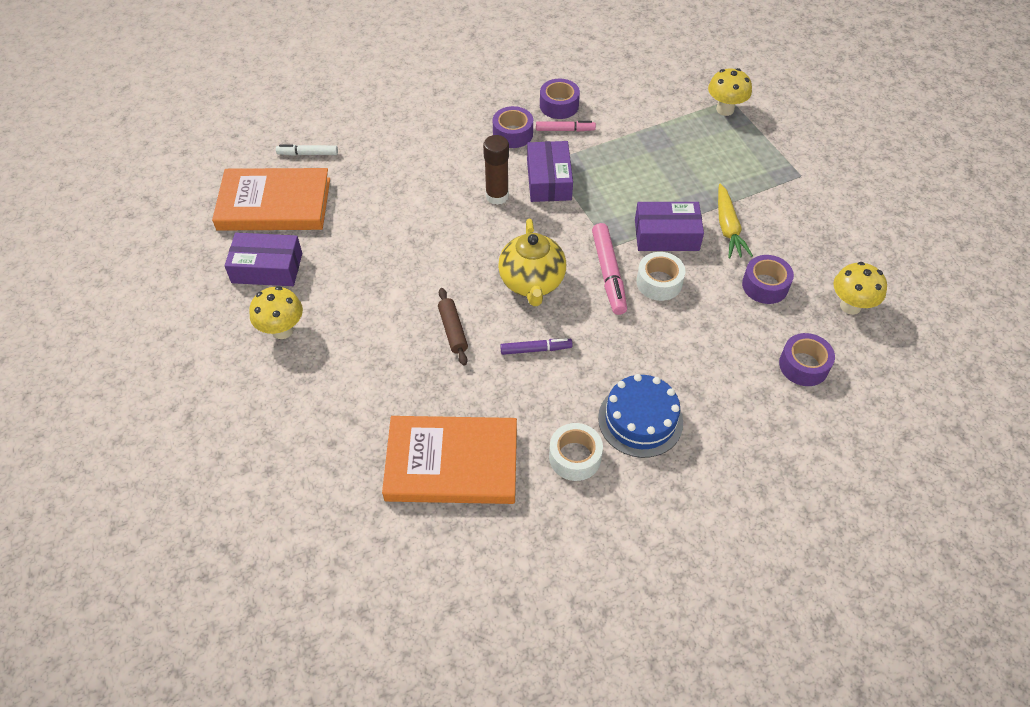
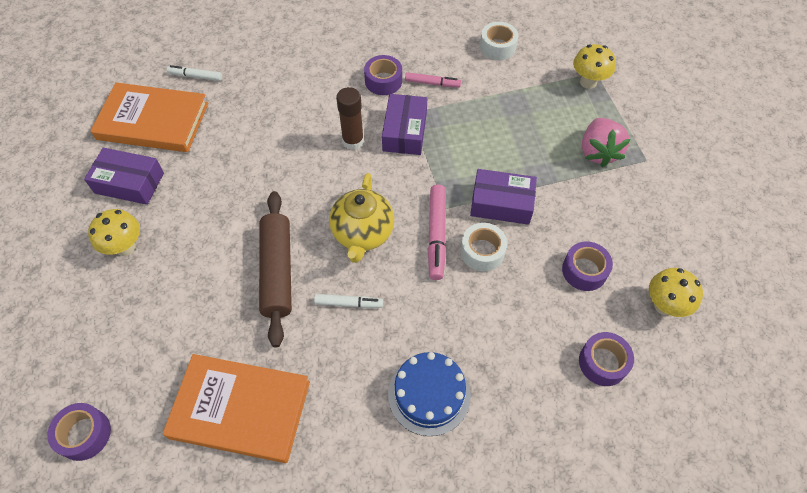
camera: 10 degrees right, 5 degrees up
(453, 330) = (277, 271): brown rolling pin -> brown rolling pin, size x1.87
(536, 349) = (348, 303): purple marker -> white marker
(559, 105) = (433, 58): purple tape -> purple tape (84, 434)
(575, 457) = (356, 423): white tape -> white tape (497, 47)
(728, 228) = (562, 204): yellow carrot -> none
(751, 174) = (598, 152): none -> pink strawberry

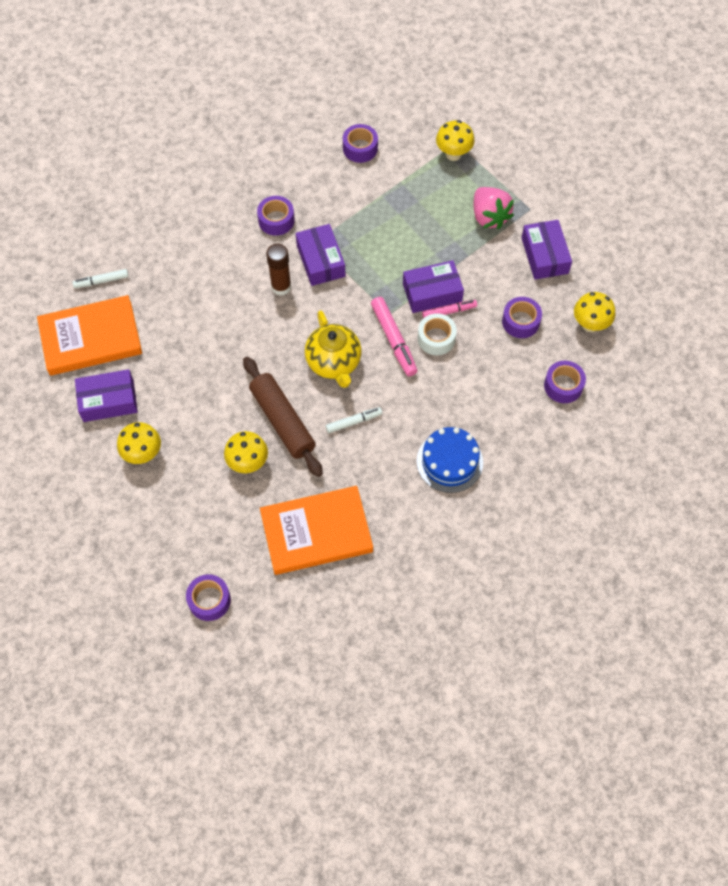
camera: 25 degrees left, 5 degrees up
(217, 300) = (248, 463): none -> yellow mushroom
(432, 83) = (320, 206): pink marker -> pink marker (449, 311)
(497, 47) = (360, 148): white tape -> purple tape
(642, 212) = (544, 255): none -> purple box

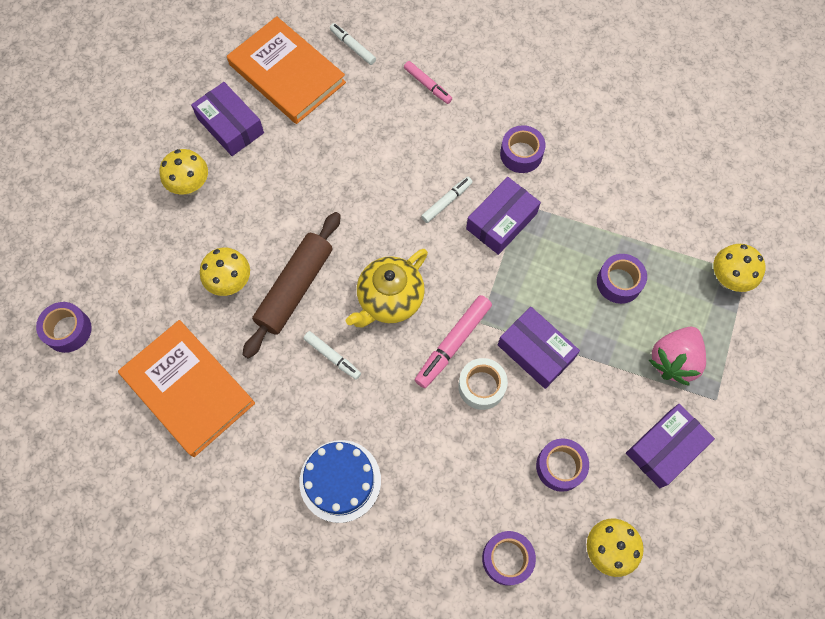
camera: 60 degrees right, 5 degrees up
(281, 287) = (446, 202): brown glue stick -> white marker
(360, 148) = (665, 183): purple tape -> purple tape (619, 282)
(449, 311) = (523, 382): pink marker -> pink marker (427, 85)

